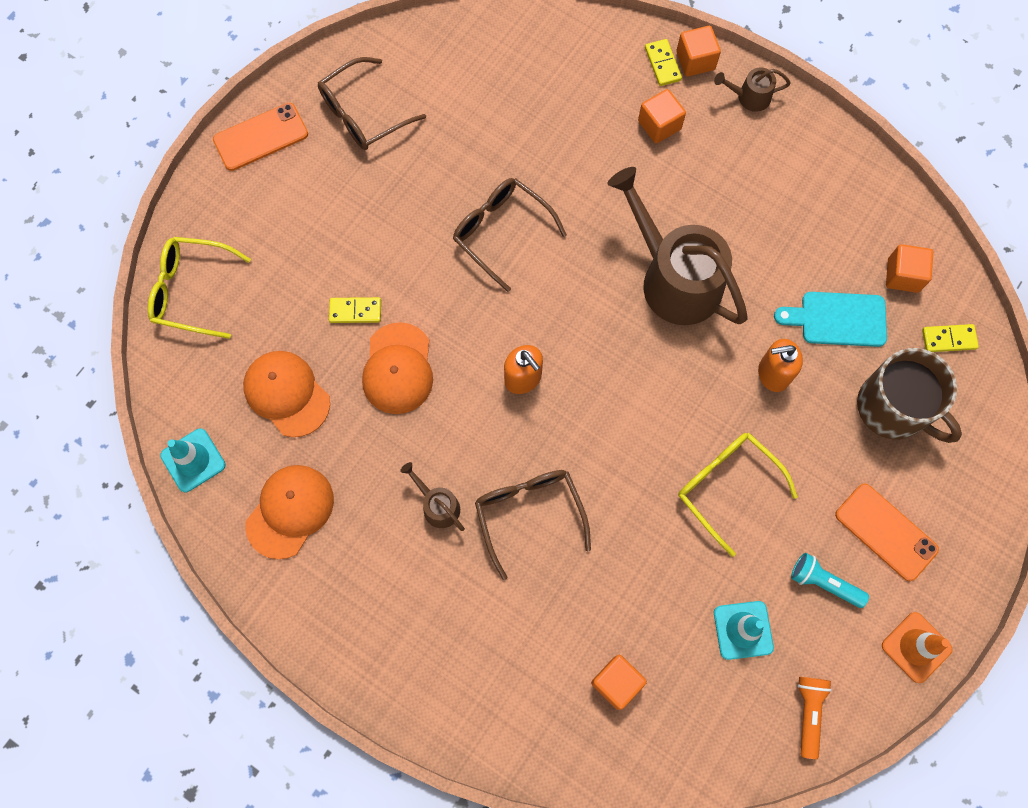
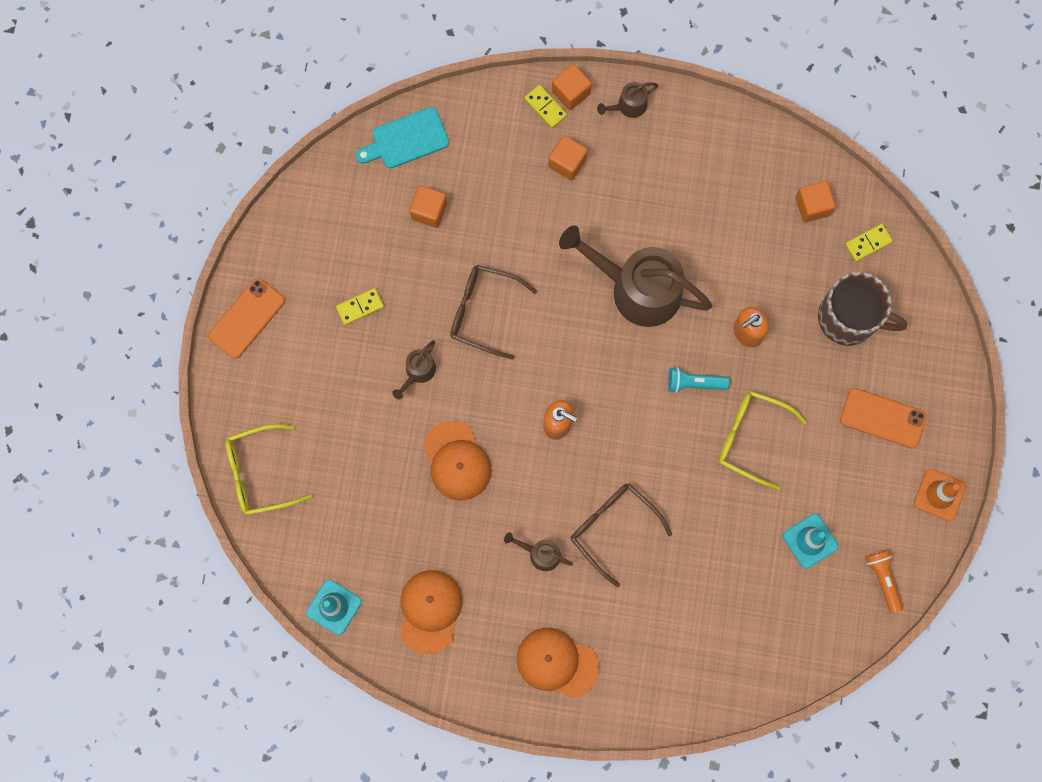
camera: 25 degrees left, 5 degrees up
(287, 394) = (380, 521): orange cap -> orange cap (557, 663)
(355, 311) = (399, 430): yellow domino -> yellow domino (360, 307)
(363, 114) = (321, 260): brown glasses -> none
(404, 262) = (418, 372): none -> brown watering can
(616, 682) = (735, 623): orange cube -> orange cube (429, 211)
(823, 583) = (853, 478): turquoise flashlight -> turquoise flashlight (693, 383)
(838, 319) = (778, 265): turquoise cutting board -> turquoise cutting board (406, 139)

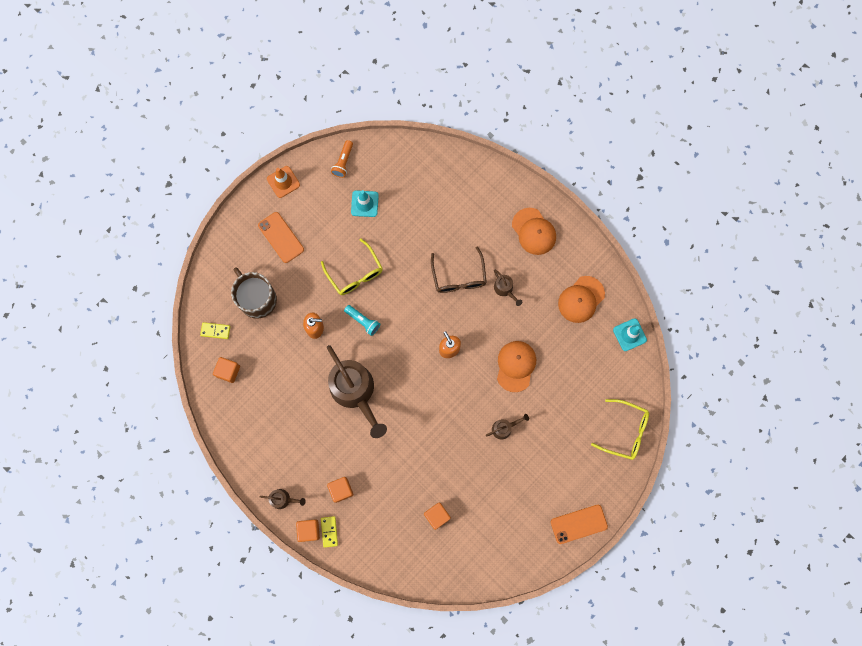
camera: 145 degrees left, 0 degrees up
(360, 307) = (512, 486): yellow domino -> none
(406, 139) = (421, 568): turquoise cutting board -> none
(483, 311) = (446, 437): brown glasses -> none

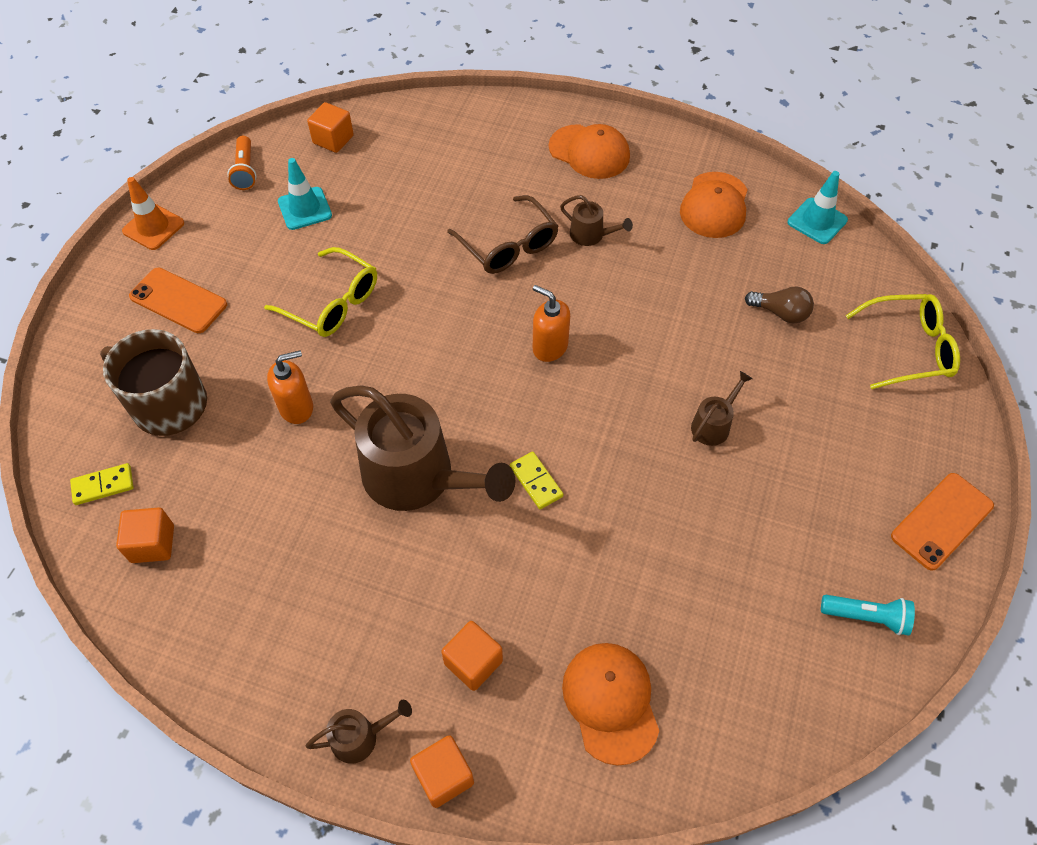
camera: 25 degrees left, 20 degrees down
(329, 531) = (488, 758): yellow domino -> yellow domino (536, 481)
(363, 321) = (379, 364): turquoise flashlight -> turquoise flashlight (866, 617)
(437, 516) = (685, 624): orange cube -> orange cube (333, 139)
(515, 366) = (673, 328): orange cap -> orange cap (610, 702)
(574, 382) = (780, 313): none -> brown light bulb

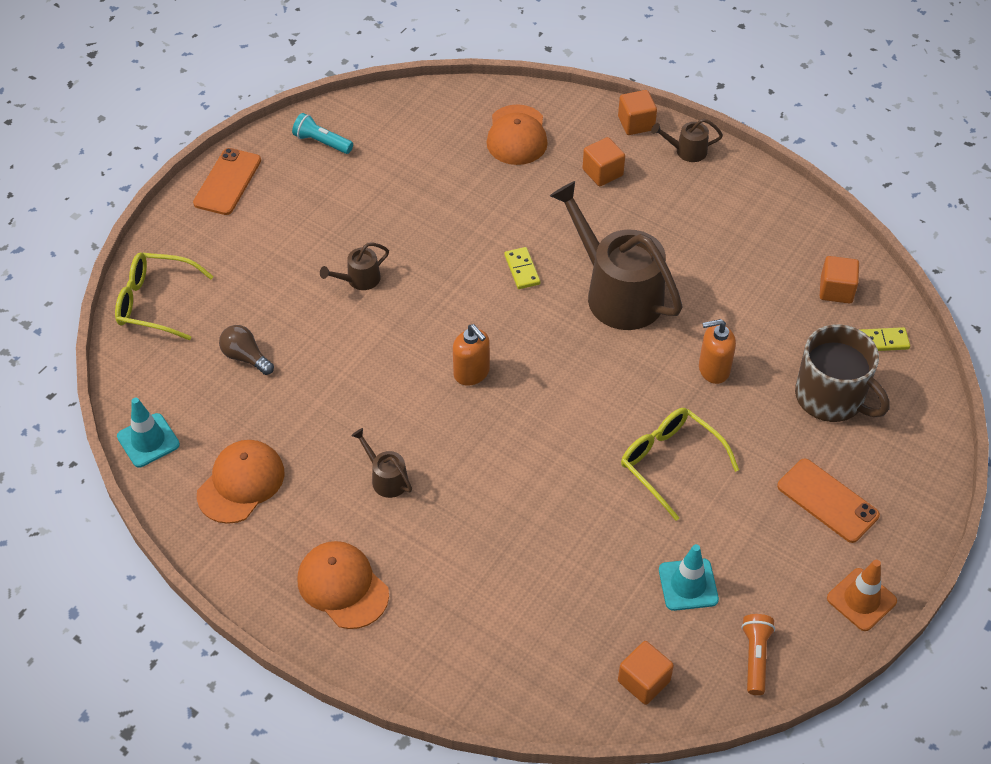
camera: 165 degrees left, 5 degrees down
(508, 246) = (476, 485): brown glasses -> none
(941, 521) = (227, 182): orange phone -> orange phone turned 45 degrees counterclockwise

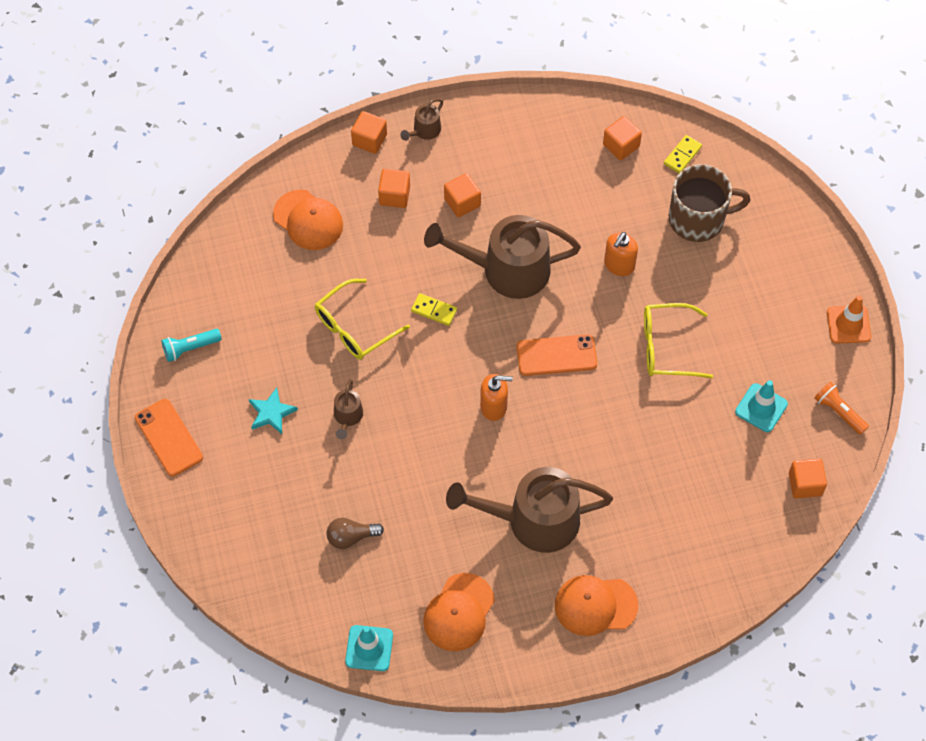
camera: 50 degrees left, 10 degrees up
(155, 302) = (244, 563): yellow glasses -> yellow glasses (354, 328)
(241, 483) = (459, 612): orange cap -> orange cap turned 135 degrees counterclockwise
(313, 229) = (271, 413): none -> turquoise star
(386, 478) = (534, 520): brown watering can -> brown watering can, size x2.30
(648, 220) = (462, 202): none -> orange cube
(827, 501) = (768, 285): orange phone -> orange phone (556, 355)

